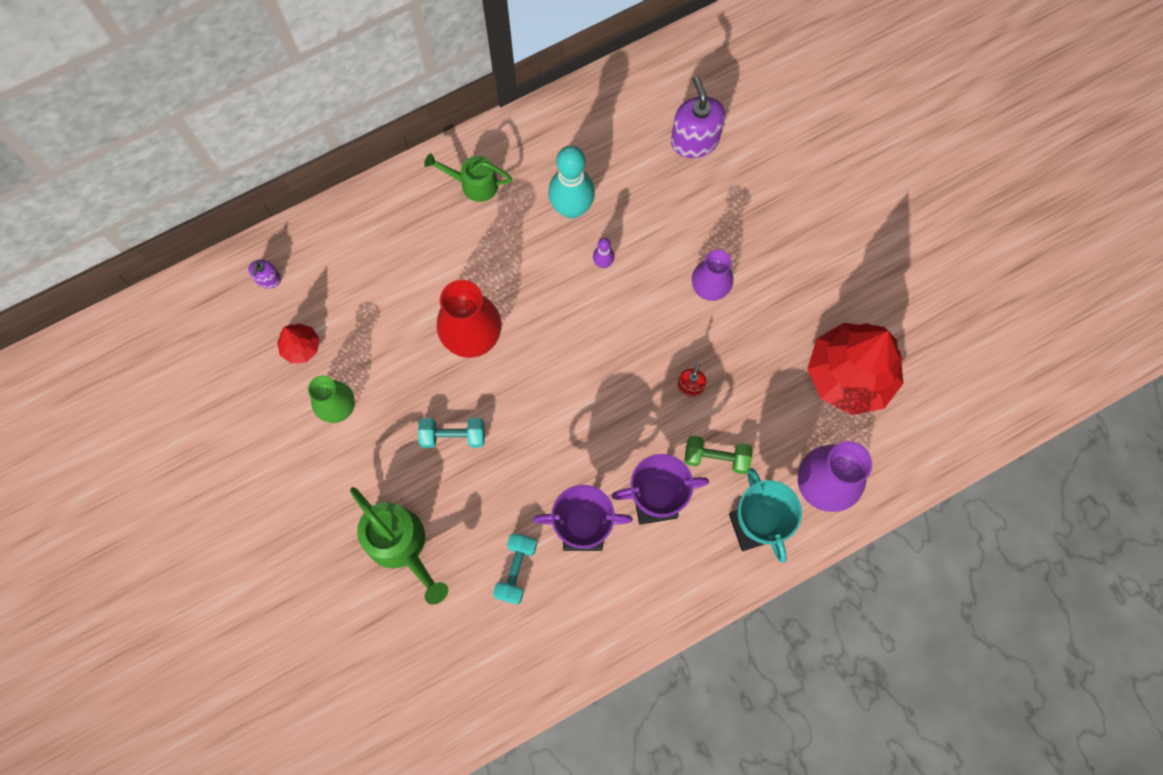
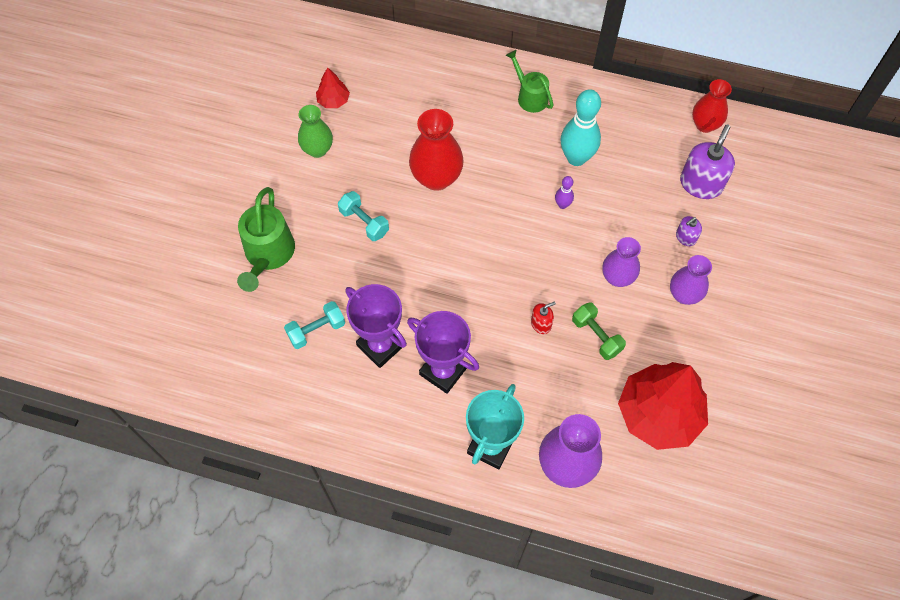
camera: 45 degrees right, 10 degrees down
(268, 279) = (355, 51): purple soap dispenser -> purple soap dispenser (685, 237)
(646, 80) = (705, 125): none -> red vase
(716, 458) = (511, 381): green dumbbell -> green dumbbell (596, 336)
(774, 254) = (684, 295): none -> purple vase

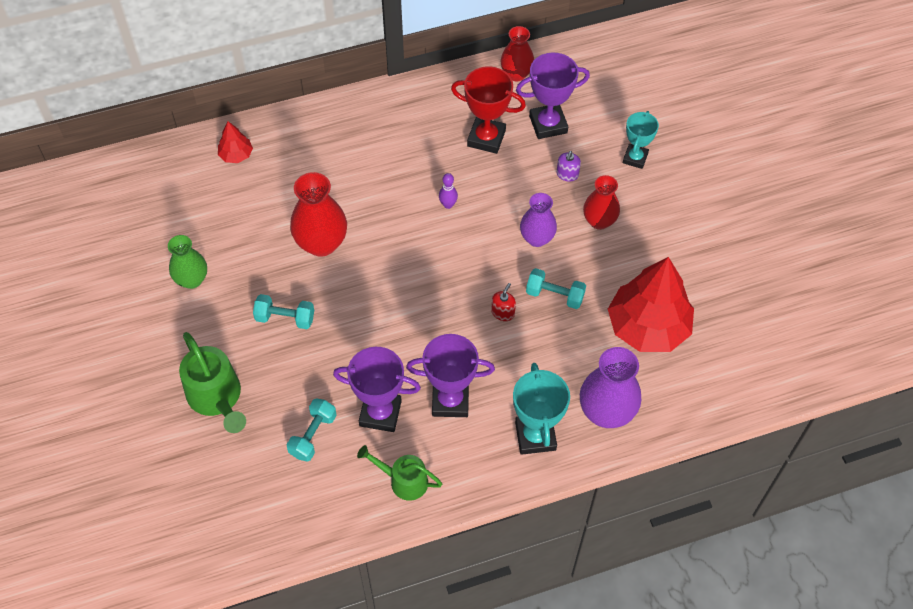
camera: 35 degrees left, 5 degrees down
(333, 100) = (173, 228): red tree -> red tree (236, 155)
(529, 96) = (351, 129): green watering can -> green watering can (403, 480)
(576, 158) = (430, 159): turquoise bowling pin -> none
(596, 336) = (555, 295): green dumbbell -> turquoise dumbbell
(637, 166) = (486, 138): none -> red trophy
(684, 295) = (599, 221): purple vase -> red vase
(701, 184) = (548, 124): purple soap dispenser -> purple trophy
(758, 258) = (635, 158): none -> turquoise trophy

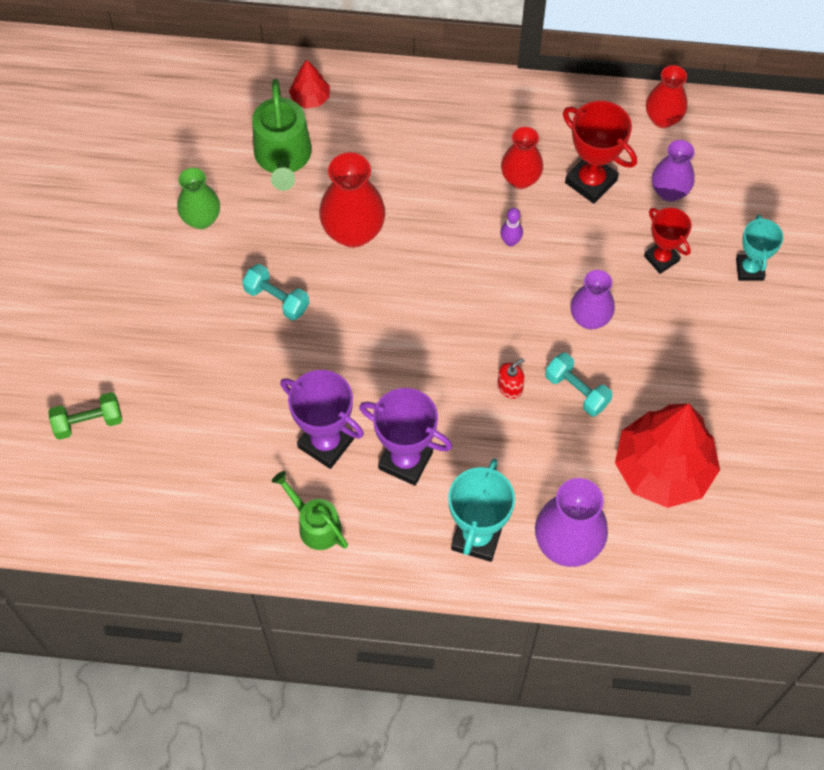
camera: 25 degrees right, 5 degrees up
(174, 477) = (88, 422): none -> green dumbbell
(217, 398) = (168, 357): green watering can -> green watering can (283, 158)
(313, 435) = (246, 437): turquoise dumbbell -> none
(548, 124) = (669, 192): purple trophy -> purple vase
(567, 174) = (661, 258): purple soap dispenser -> red trophy
(599, 221) = (670, 326): red vase -> red vase (520, 179)
(635, 158) = (749, 269): turquoise trophy -> turquoise trophy turned 45 degrees counterclockwise

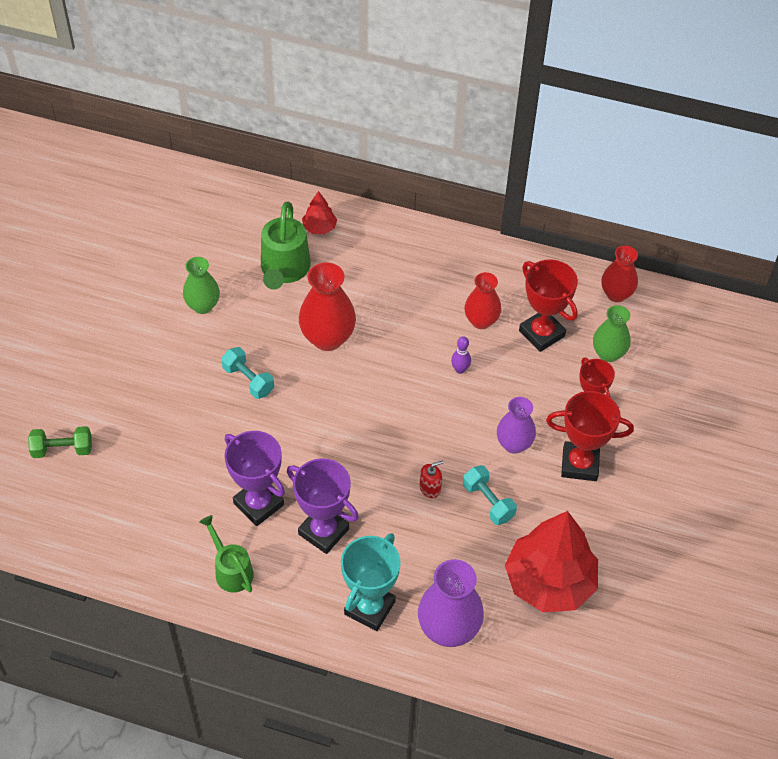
camera: 10 degrees right, 10 degrees down
(666, 328) = (579, 464): none -> red trophy
(669, 192) = (608, 353): purple vase -> green vase
(749, 269) = (665, 429): turquoise trophy -> none

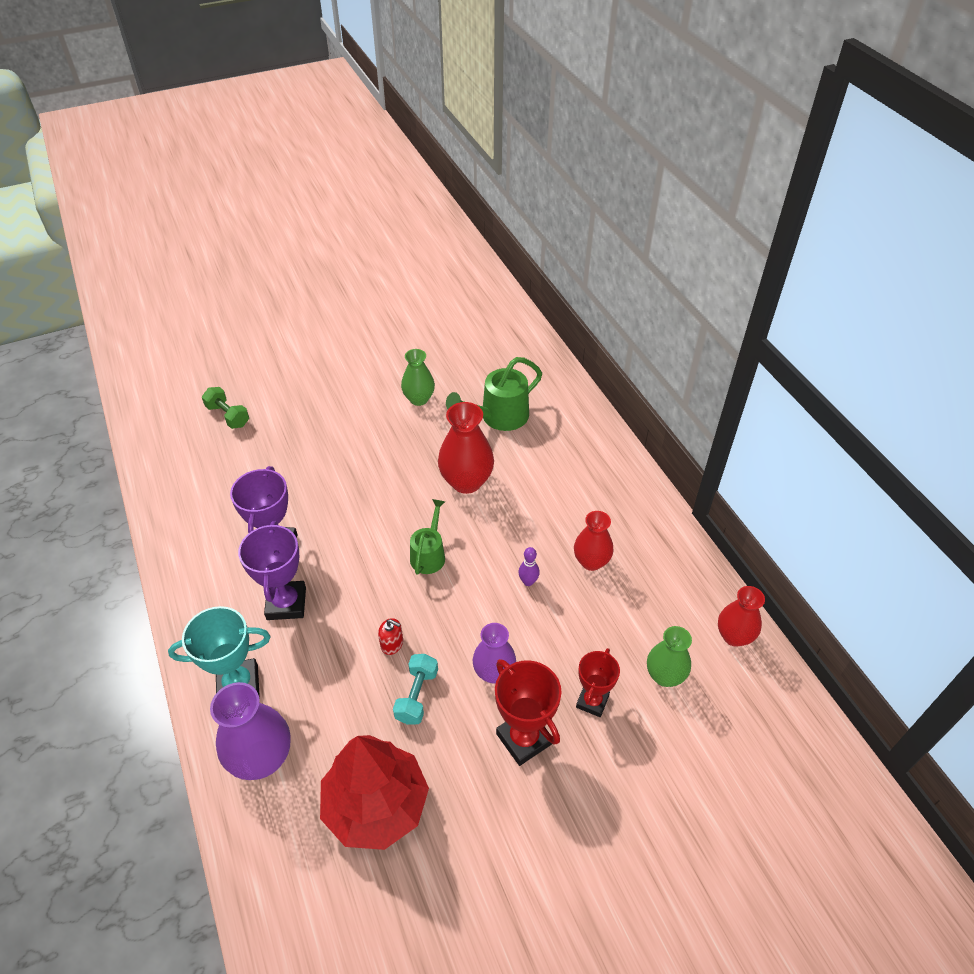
camera: 50 degrees right, 5 degrees down
(231, 570) = (203, 572): green watering can -> green watering can (429, 554)
(248, 380) = (381, 465): turquoise dumbbell -> none
(319, 227) = (559, 408): red tree -> none
(541, 333) = (627, 611): red trophy -> none

